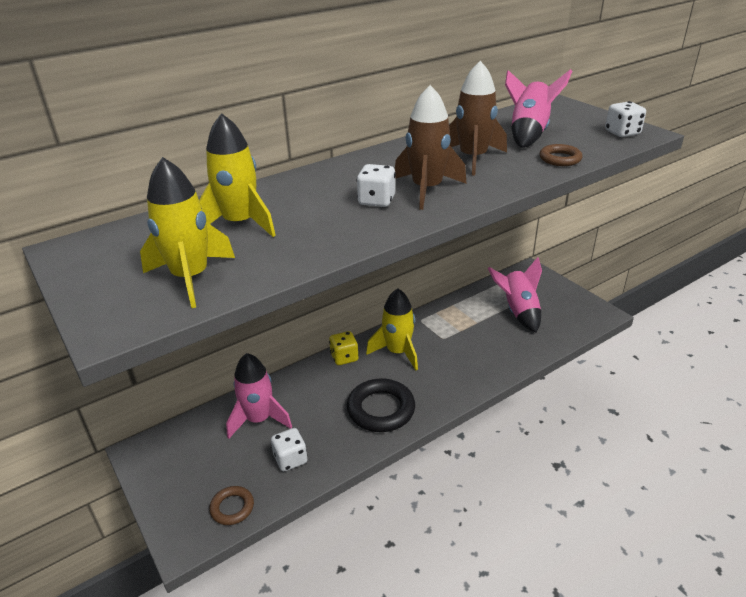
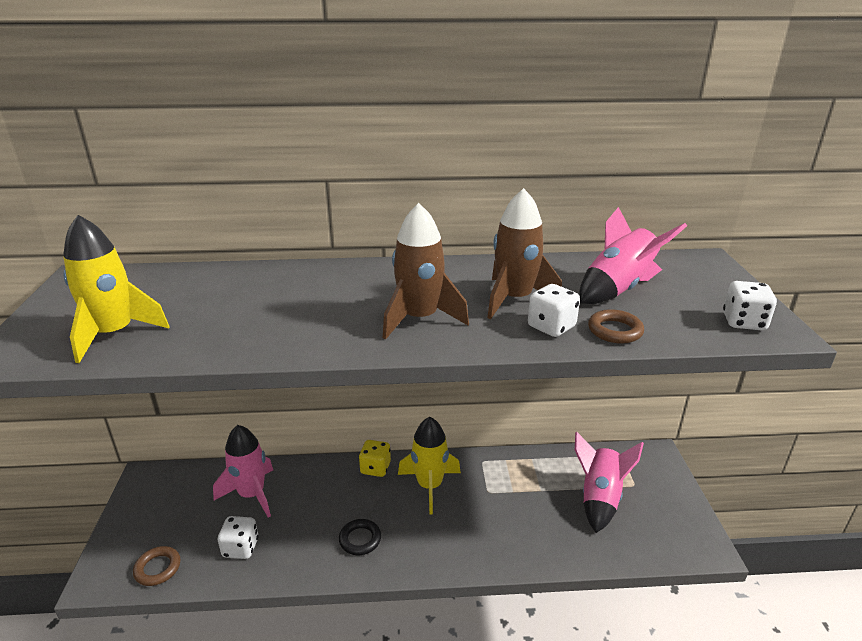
camera: 30 degrees right, 5 degrees down
(240, 223) = (218, 297): yellow rocket -> none
(376, 201) = (356, 314): white dice -> white dice (551, 327)
(381, 409) = (360, 539): black ring -> black ring, size x0.55

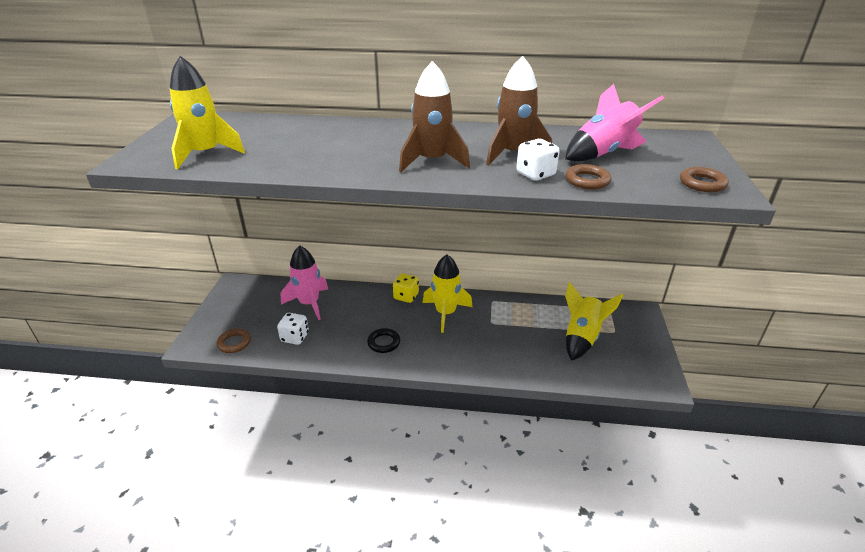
camera: 10 degrees right, 5 degrees up
(599, 498) = (582, 337): pink rocket -> yellow rocket
(744, 322) = (702, 183): white dice -> brown ring

